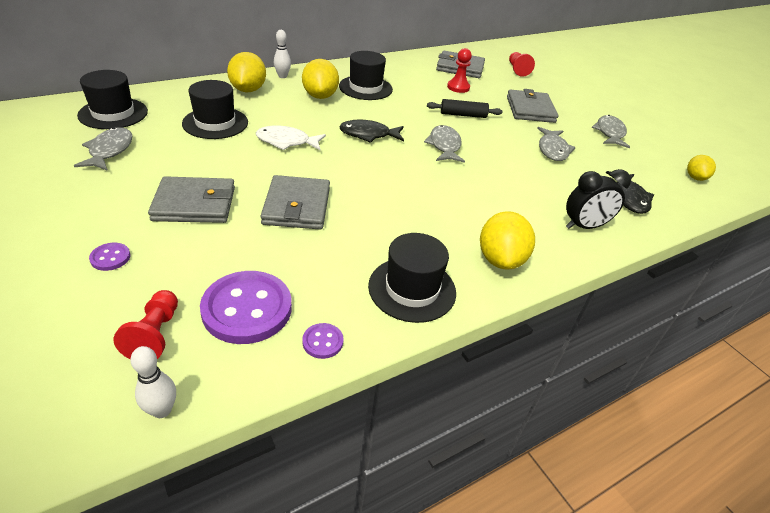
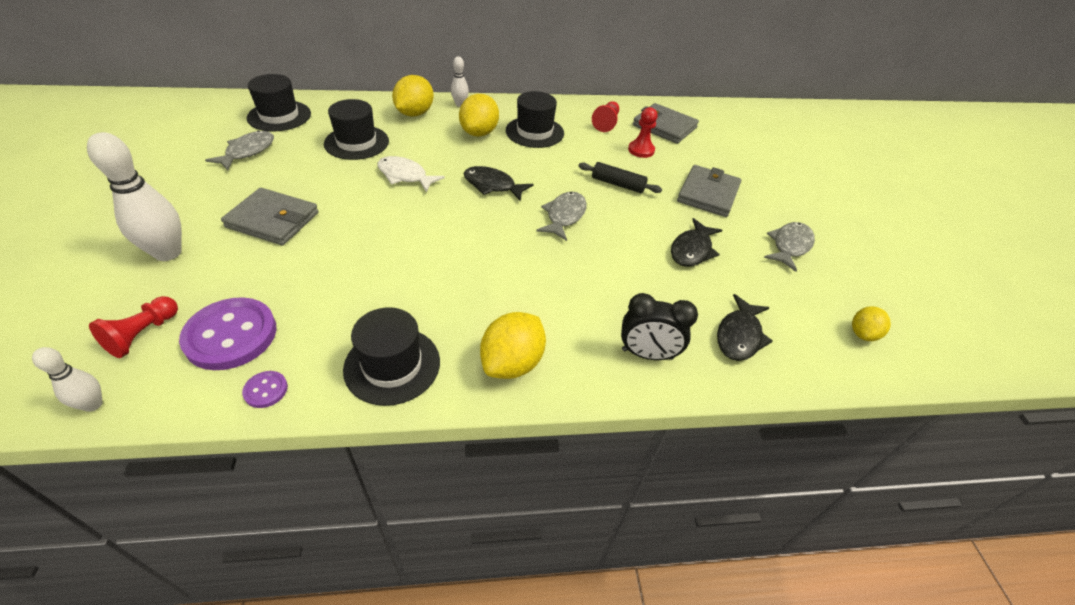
camera: 25 degrees right, 5 degrees up
(110, 258) = (168, 253): purple button -> white bowling pin
(297, 206) = (358, 245): grey wallet -> none
(517, 70) = (735, 141): red pawn -> red pawn (606, 123)
(552, 150) = (692, 250): grey fish -> black fish

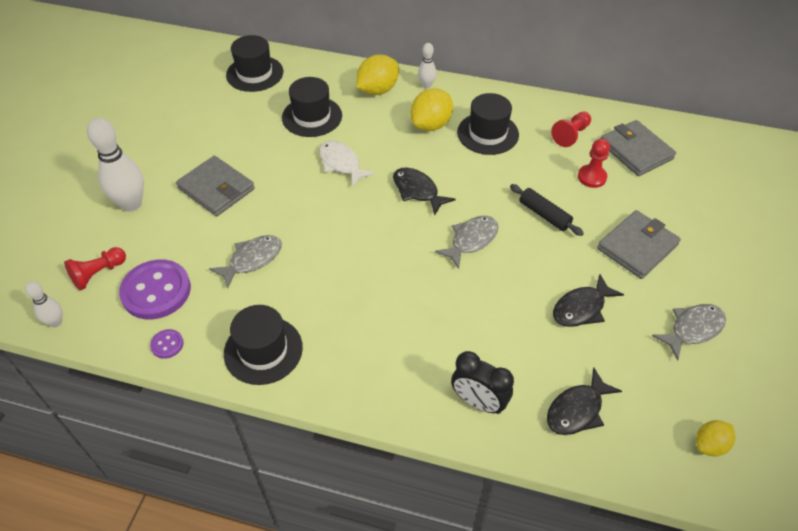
camera: 25 degrees right, 5 degrees up
(247, 152) = (217, 111): grey fish -> grey fish (252, 260)
(512, 363) = (358, 376): yellow lemon -> none

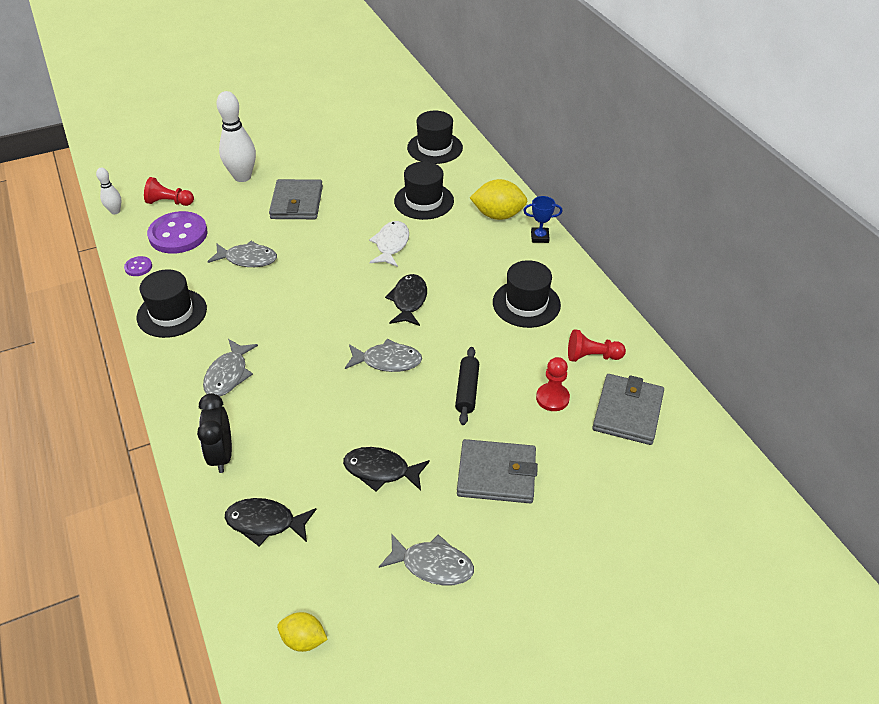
camera: 50 degrees right, 5 degrees down
(387, 349) = (228, 375): none -> grey fish
(426, 85) = (539, 237): white bowling pin -> blue trophy
(431, 125) = (494, 266): yellow lemon -> none

